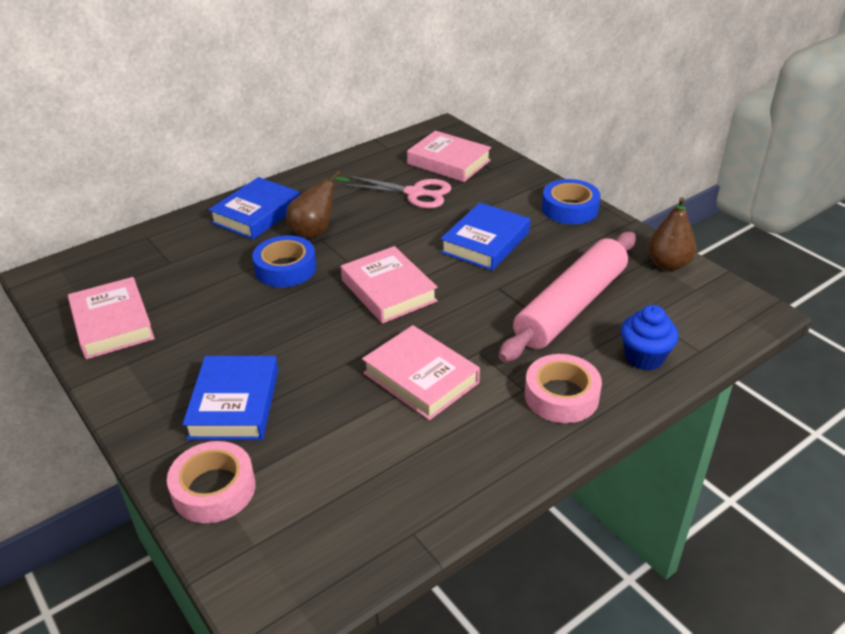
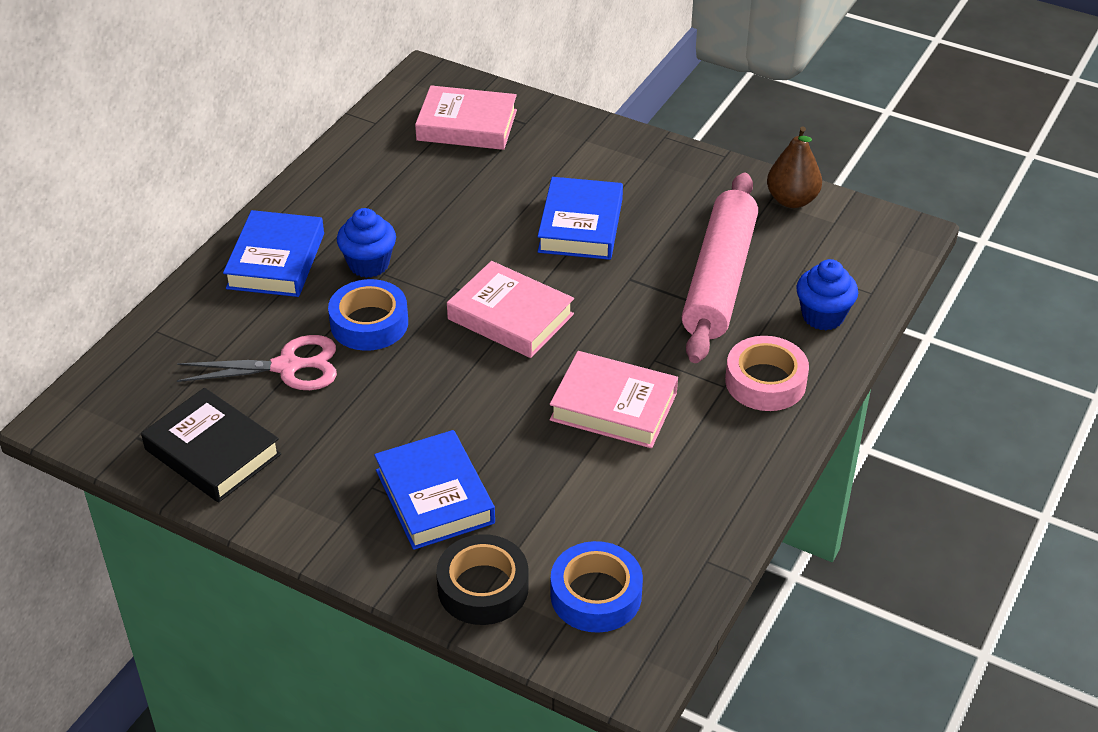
camera: 25 degrees left, 5 degrees up
(112, 324) = (213, 452): pink book -> black book
(214, 489) = (483, 588): pink tape -> black tape
(316, 231) = (369, 264): brown pear -> blue cupcake
(415, 193) = (454, 180): pink scissors -> pink scissors (287, 367)
(570, 208) = (649, 155): blue tape -> blue tape (596, 595)

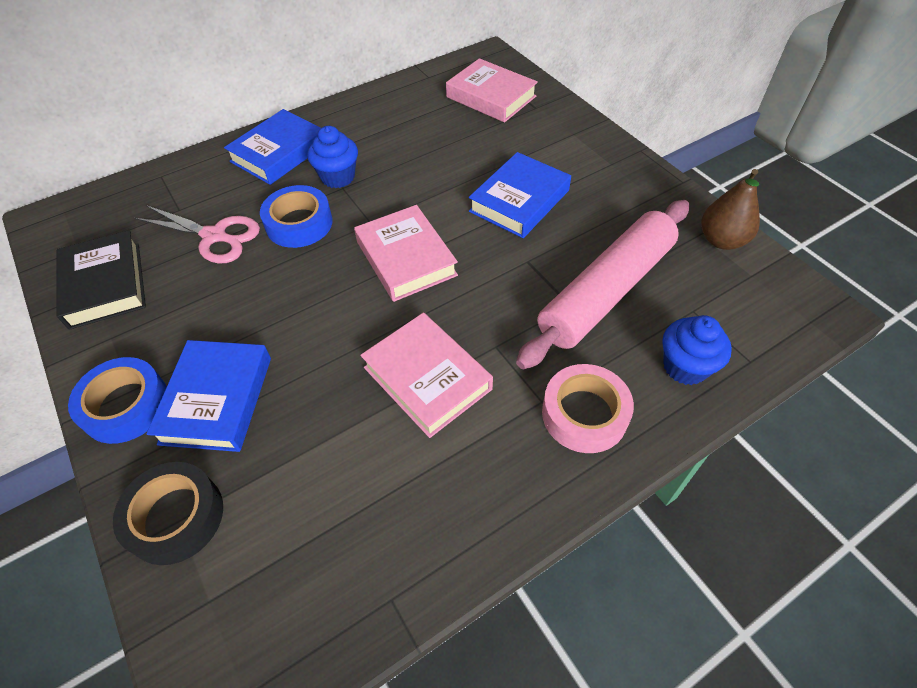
camera: 30 degrees right, 10 degrees up
(596, 595) = (260, 582): blue tape -> blue tape (126, 406)

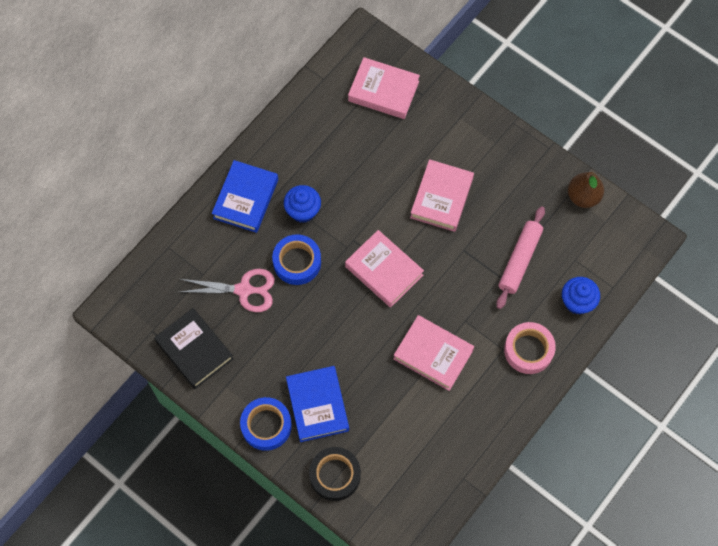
camera: 20 degrees left, 15 degrees up
(519, 201) = (441, 198): blue book -> pink book
(606, 291) = (519, 260): pink rolling pin -> pink rolling pin, size x0.65

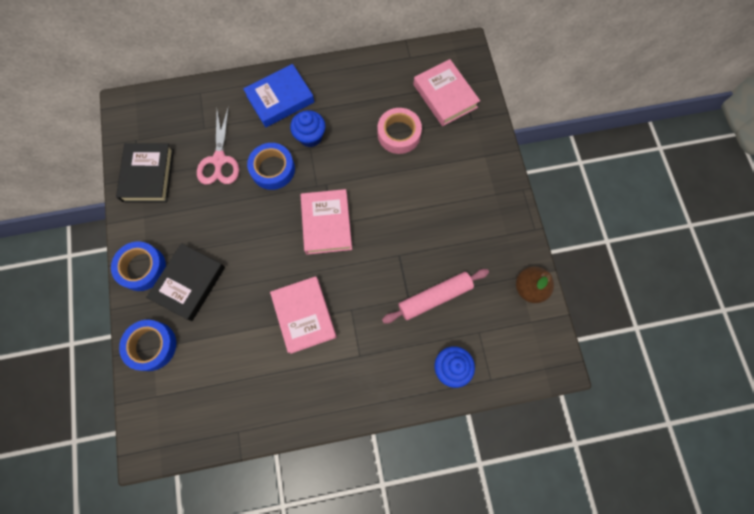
camera: 40 degrees right, 5 degrees up
(244, 290) = (219, 160): pink scissors -> pink scissors turned 45 degrees clockwise
(317, 405) = (189, 283): blue book -> black book
(335, 475) = (151, 346): black tape -> blue tape
(441, 198) = (417, 203): pink book -> none
(528, 350) = (378, 373): pink tape -> pink tape (399, 134)

